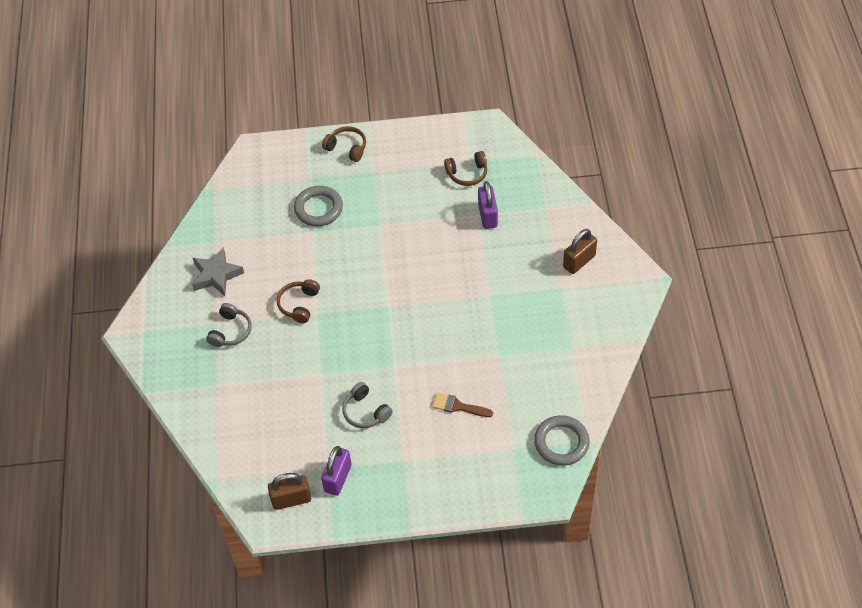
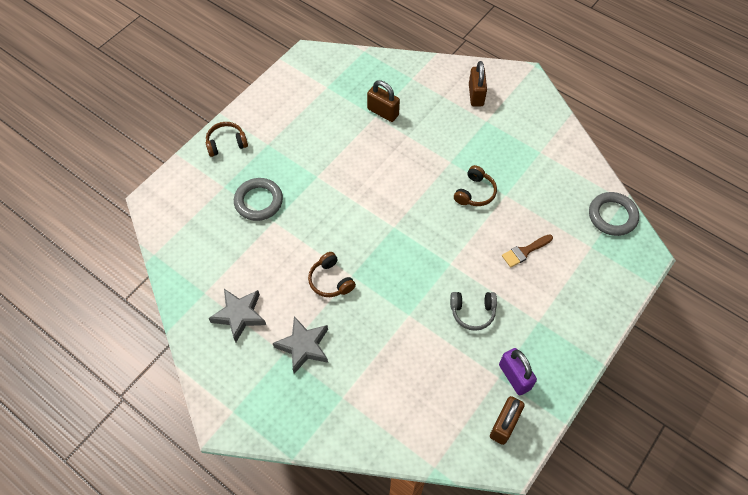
camera: 50 degrees left, 5 degrees up
(230, 331) = (303, 346): grey headphones -> grey star
(467, 173) = (334, 95): brown headphones -> brown headphones (475, 192)
(487, 215) = (383, 112): purple padlock -> brown padlock

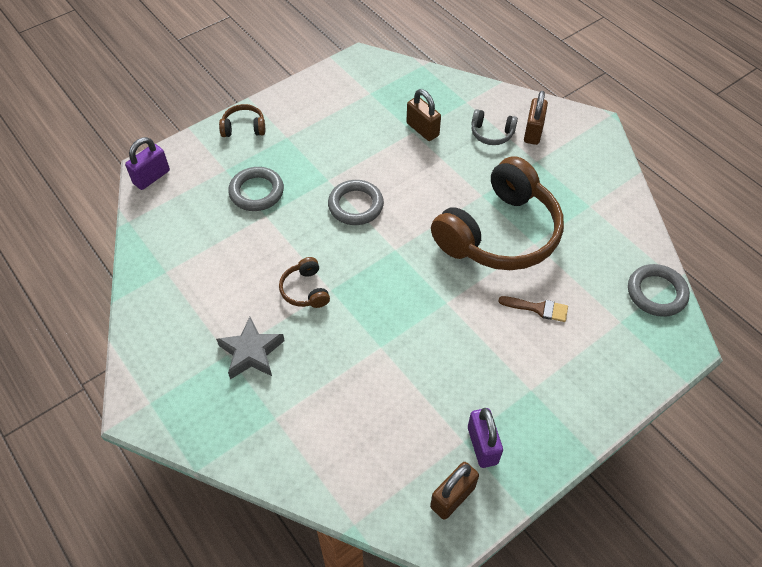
camera: 15 degrees right, 5 degrees down
(160, 208) = (151, 177): none -> purple padlock
(239, 315) = (194, 303): grey star -> none
(348, 195) = (355, 205): none -> grey ring
(472, 312) = (455, 361): grey headphones -> grey headphones (491, 133)
(475, 192) = (499, 233): brown headphones -> brown headphones, size x2.44
(524, 251) = (538, 309): brown brush -> brown brush turned 150 degrees counterclockwise

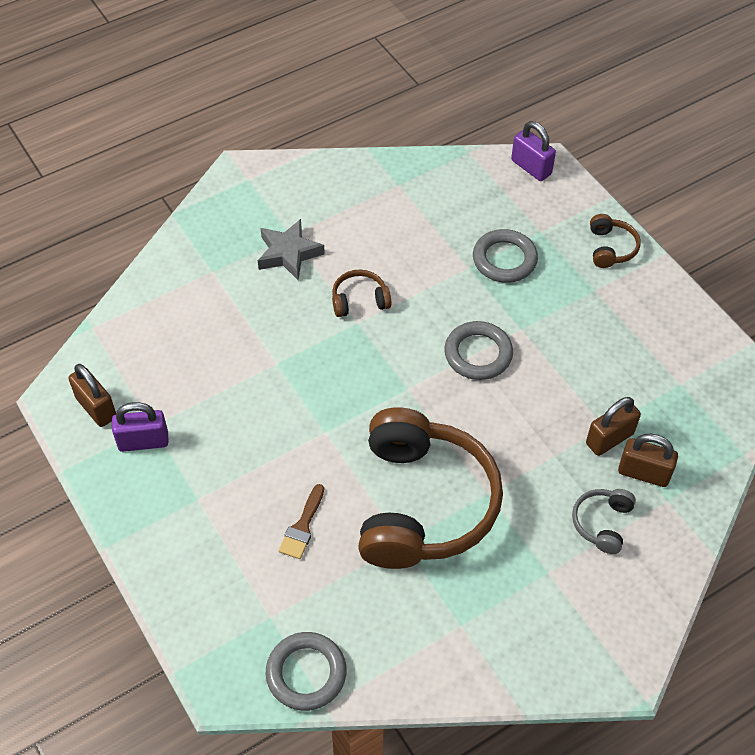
camera: 95 degrees right, 0 degrees up
(499, 233) = (422, 503): brown headphones -> brown headphones turned 135 degrees counterclockwise
(533, 132) = (605, 578): brown padlock -> brown padlock (643, 473)

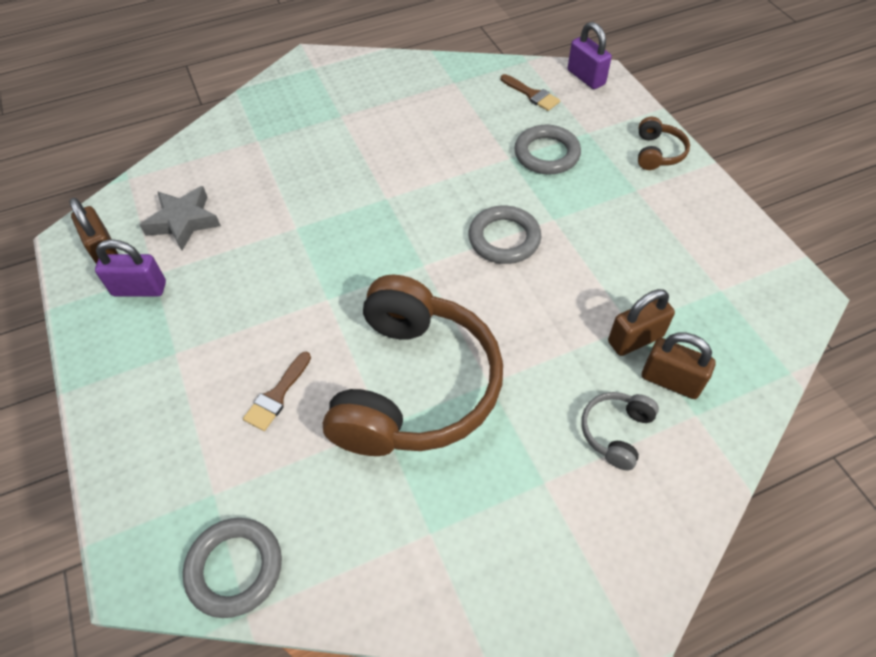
camera: 10 degrees right, 0 degrees up
(288, 253) = (334, 131): grey star -> grey star (183, 221)
(359, 300) = (393, 178): brown headphones -> none
(479, 193) = (532, 94): none -> brown brush

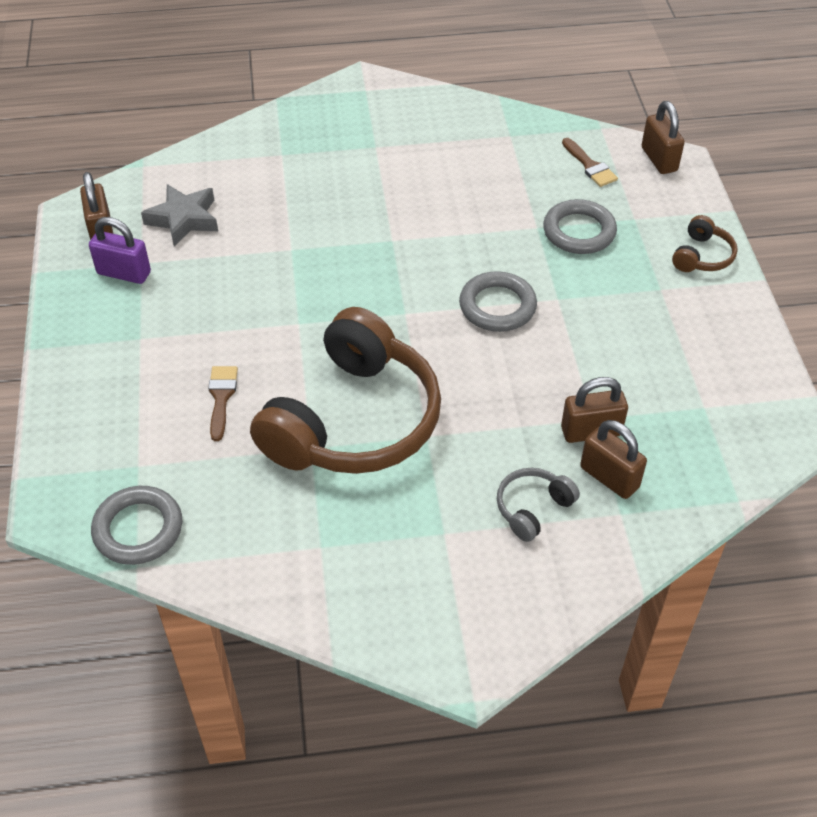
camera: 15 degrees right, 5 degrees down
(277, 395) = (221, 397): brown brush -> brown brush turned 135 degrees clockwise
(586, 77) = (659, 159): purple padlock -> brown padlock

